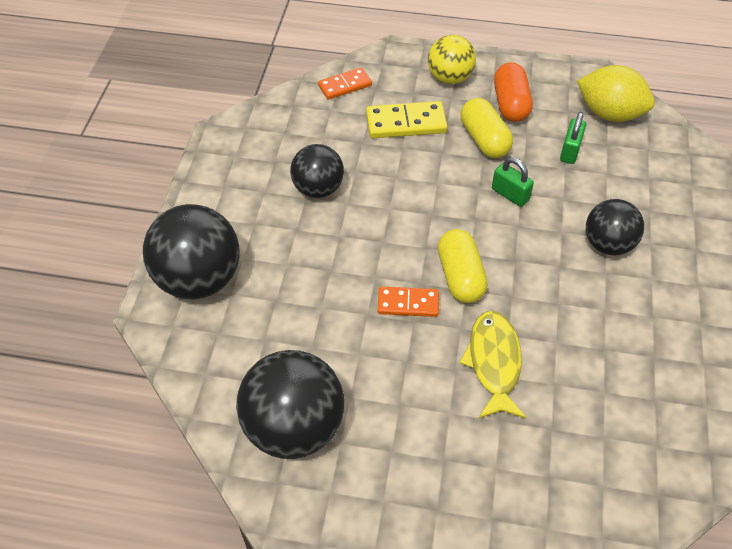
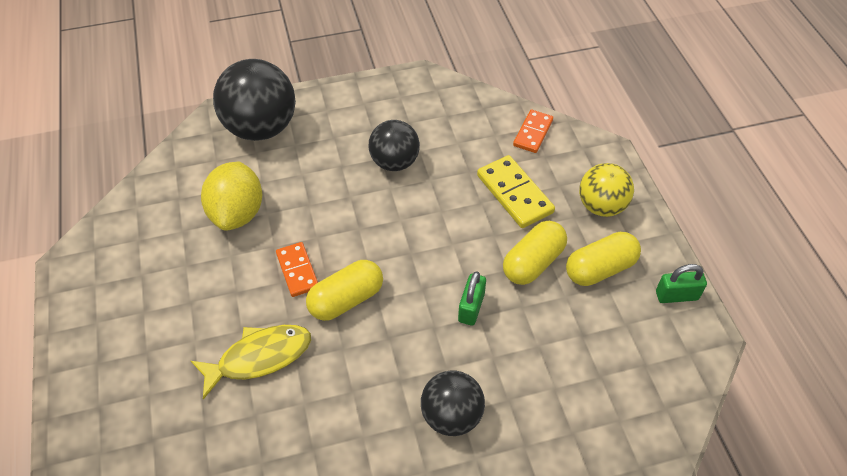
camera: 65 degrees right, 0 degrees up
(294, 427) = (145, 240): black ball -> none
(345, 85) = (532, 133): orange domino -> orange domino turned 75 degrees clockwise
(510, 104) = (600, 269): orange capsule -> yellow capsule
(570, 151) = (566, 343): green padlock -> green padlock (676, 295)
(609, 114) = (650, 365): yellow lemon -> yellow lemon (237, 213)

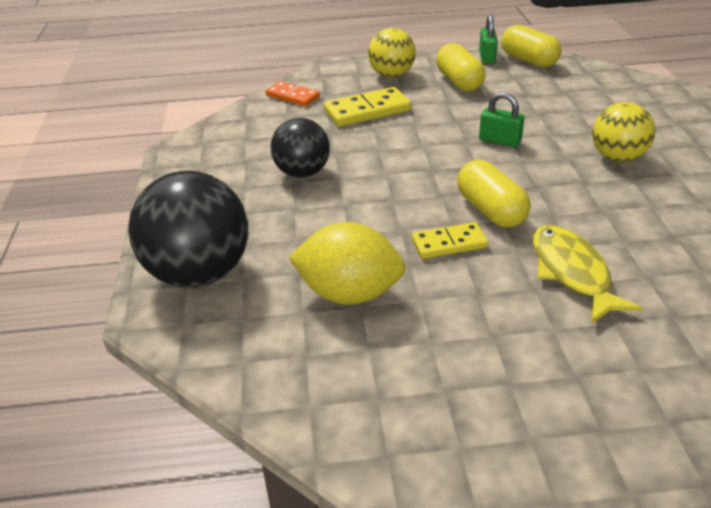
camera: 80 degrees left, 15 degrees down
(297, 271) = (449, 243): orange domino -> yellow domino
(451, 416) = (617, 157): black ball -> yellow ball
(533, 262) = (450, 108): yellow capsule -> yellow capsule (528, 60)

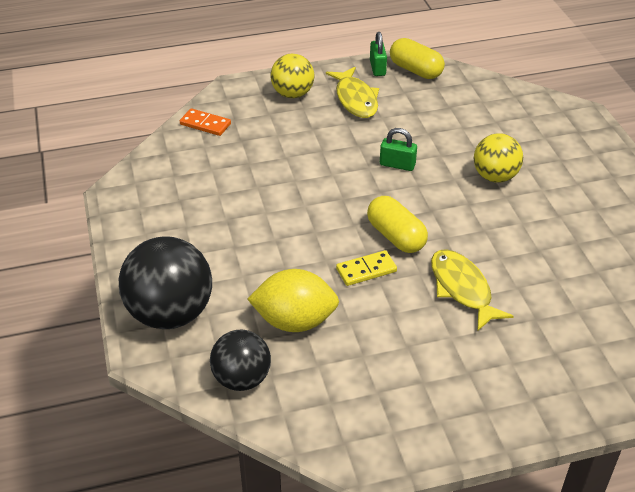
camera: 10 degrees left, 5 degrees up
(302, 173) = (233, 209): black ball -> black ball (242, 378)
(367, 111) = (277, 138): yellow domino -> none
(459, 82) = (355, 99): yellow capsule -> yellow fish

